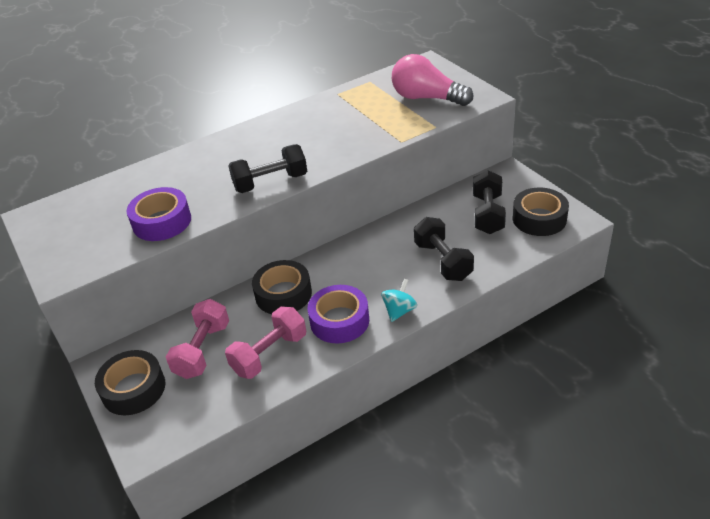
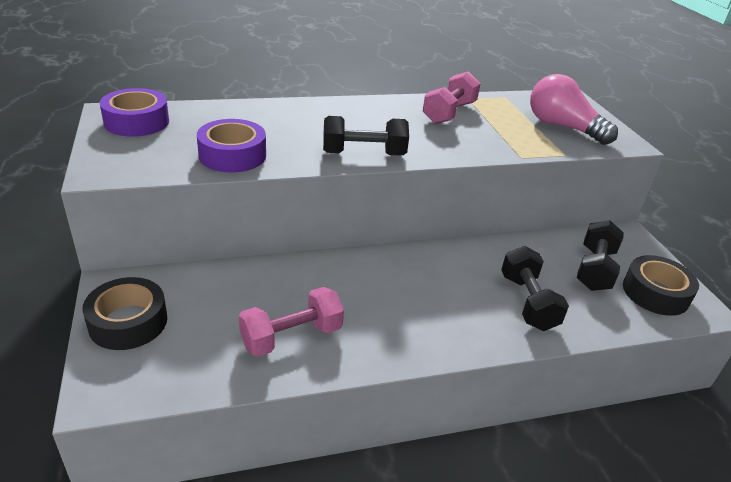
camera: 10 degrees right, 5 degrees down
(203, 350) = (222, 307): pink dumbbell -> pink dumbbell (449, 113)
(283, 294) = (335, 278): black tape -> none
(339, 321) = (385, 327): purple tape -> purple tape (137, 122)
(399, 311) = (459, 340): turquoise spinning top -> none

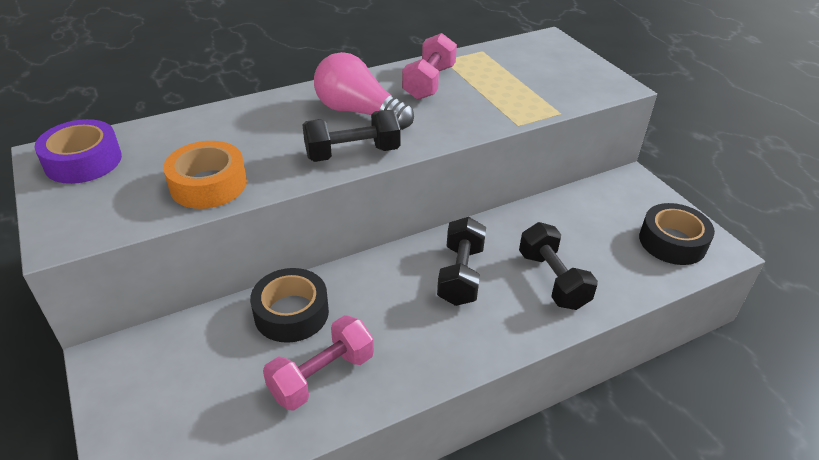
camera: 10 degrees left, 5 degrees up
(128, 322) = (137, 400): black tape -> black tape (291, 313)
(232, 155) = (208, 184): purple tape -> orange tape
(562, 127) = (550, 78): pink light bulb -> pink light bulb (359, 112)
(594, 269) = (608, 227): black dumbbell -> black dumbbell (460, 275)

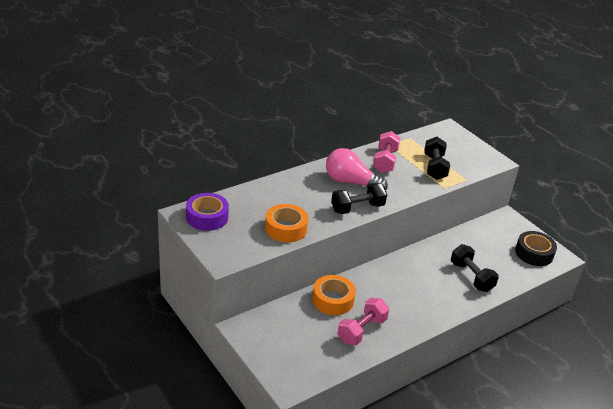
camera: 10 degrees left, 5 degrees down
(291, 313) = (333, 300): black tape -> orange tape
(460, 275) = (420, 276): black dumbbell -> black dumbbell (434, 167)

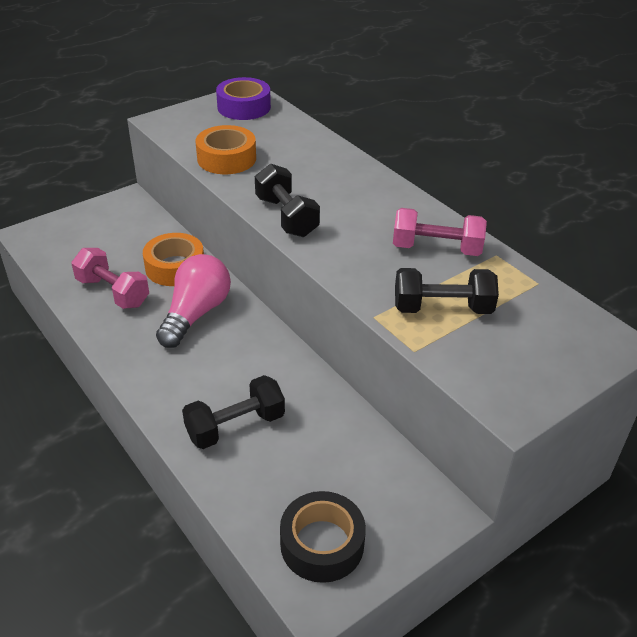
camera: 90 degrees right, 5 degrees up
(351, 182) = (357, 212): pink light bulb -> pink light bulb (196, 313)

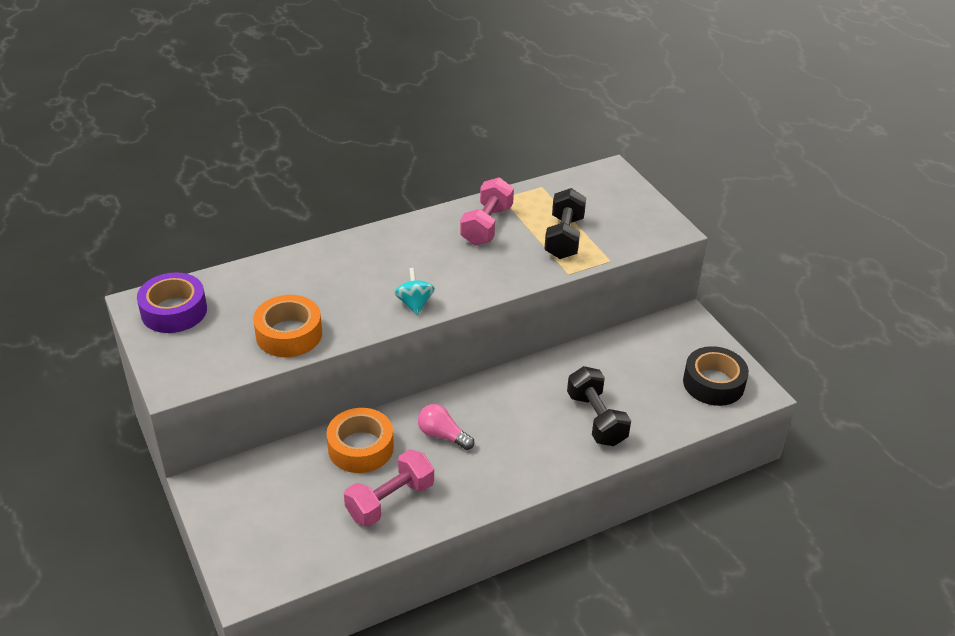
camera: 80 degrees left, 0 degrees up
(196, 313) = (443, 435): pink light bulb -> pink light bulb, size x0.57
(286, 217) = (414, 303): black dumbbell -> turquoise spinning top

